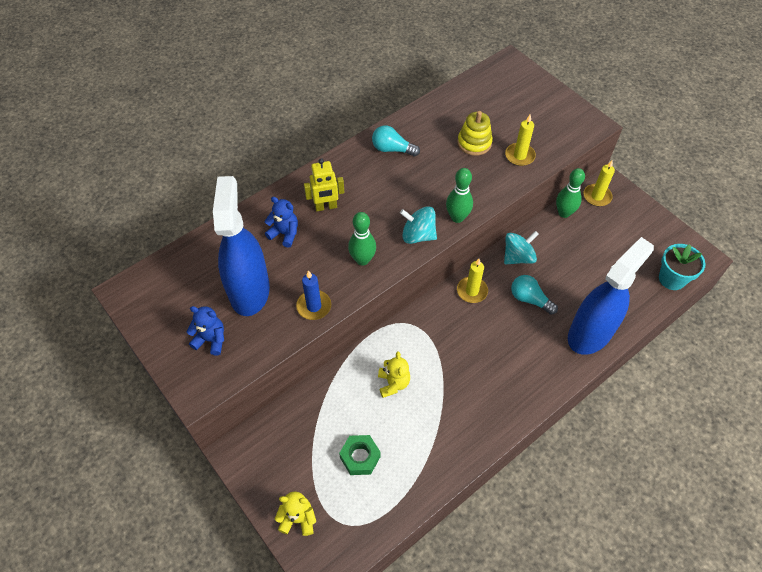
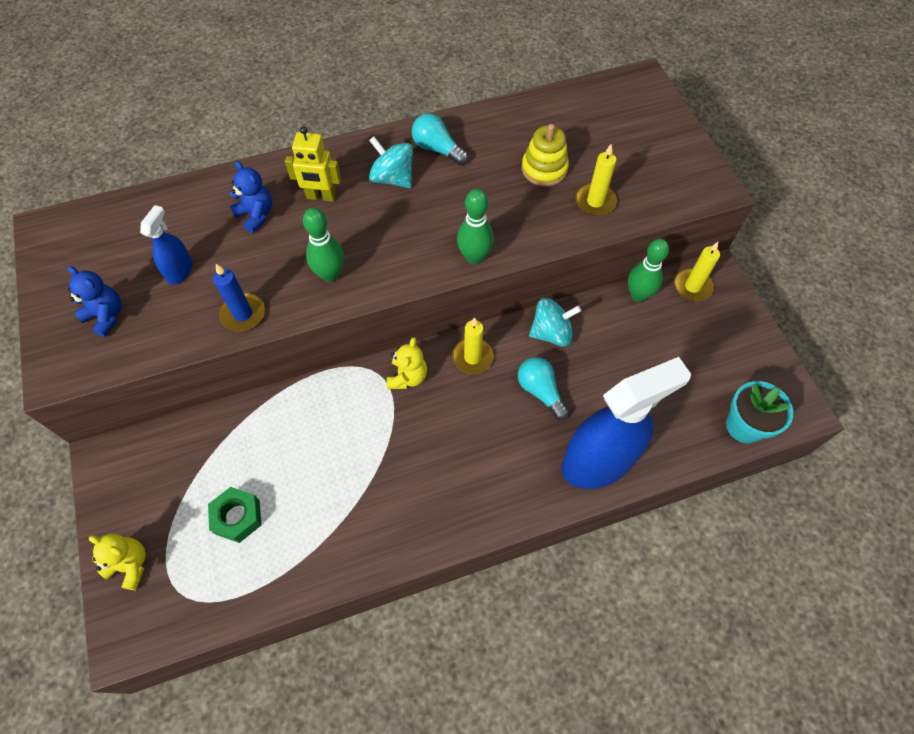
camera: 20 degrees right, 5 degrees up
(249, 290) = (180, 271): blue spray bottle -> blue spray bottle, size x0.45
(393, 383) = (321, 440): yellow teddy bear -> yellow teddy bear (407, 377)
(418, 235) = (413, 265): turquoise spinning top -> turquoise spinning top (393, 178)

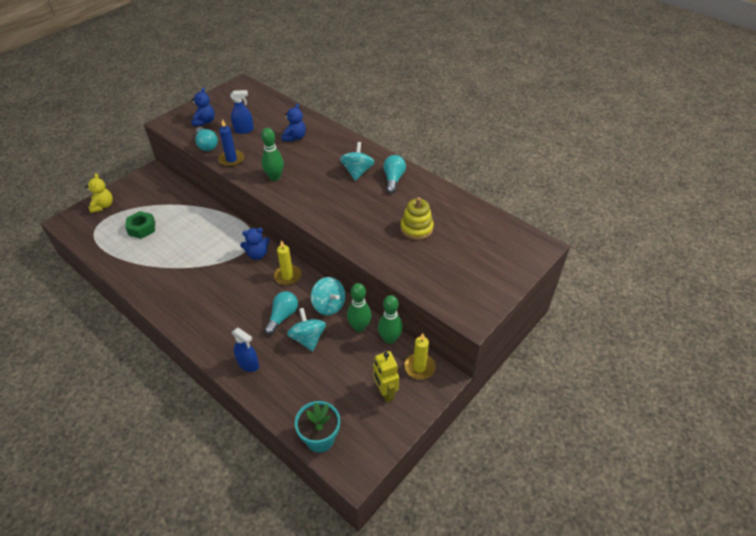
camera: 60 degrees right, 15 degrees down
(175, 334) = (206, 145): none -> turquoise light bulb
(321, 197) = (323, 153): yellow robot -> yellow robot (385, 392)
(407, 377) = (257, 254): yellow teddy bear -> blue teddy bear
(474, 257) = (325, 225): green bowling pin -> green bowling pin (359, 327)
(592, 377) = (308, 338): none -> turquoise spinning top
(595, 202) = (409, 261): yellow candle -> none
(598, 461) = (248, 364): blue spray bottle -> blue spray bottle, size x0.45

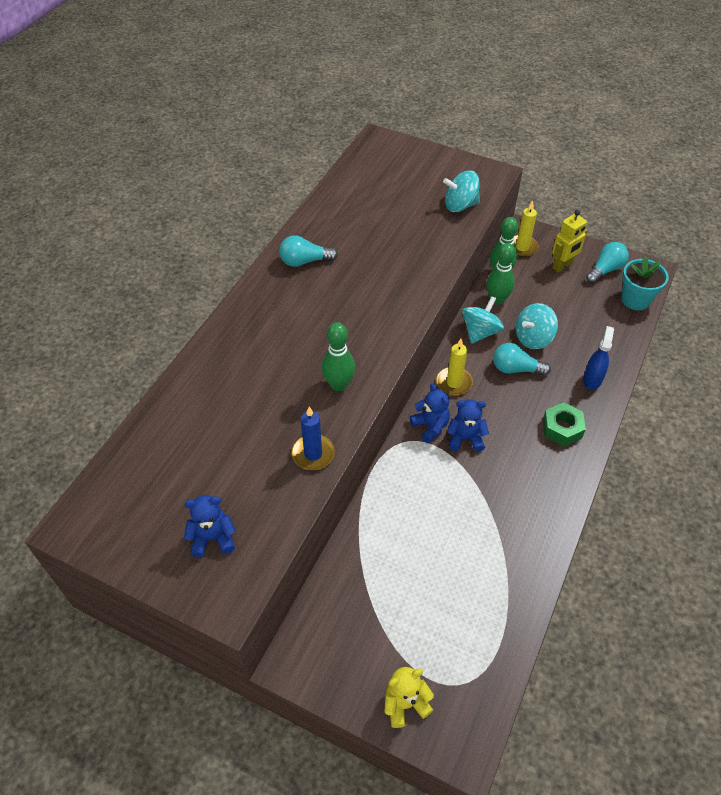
camera: 105 degrees left, 5 degrees up
(142, 228) = (436, 604): green nut -> green nut (562, 428)
(206, 145) = (283, 505): turquoise light bulb -> turquoise light bulb (605, 270)
(244, 130) = (228, 466): blue spray bottle -> none
(295, 137) = (234, 389): blue teddy bear -> blue teddy bear (465, 438)
(357, 172) = (299, 298): turquoise spinning top -> turquoise spinning top (460, 205)
(416, 228) = (387, 227): yellow stacking toy -> none

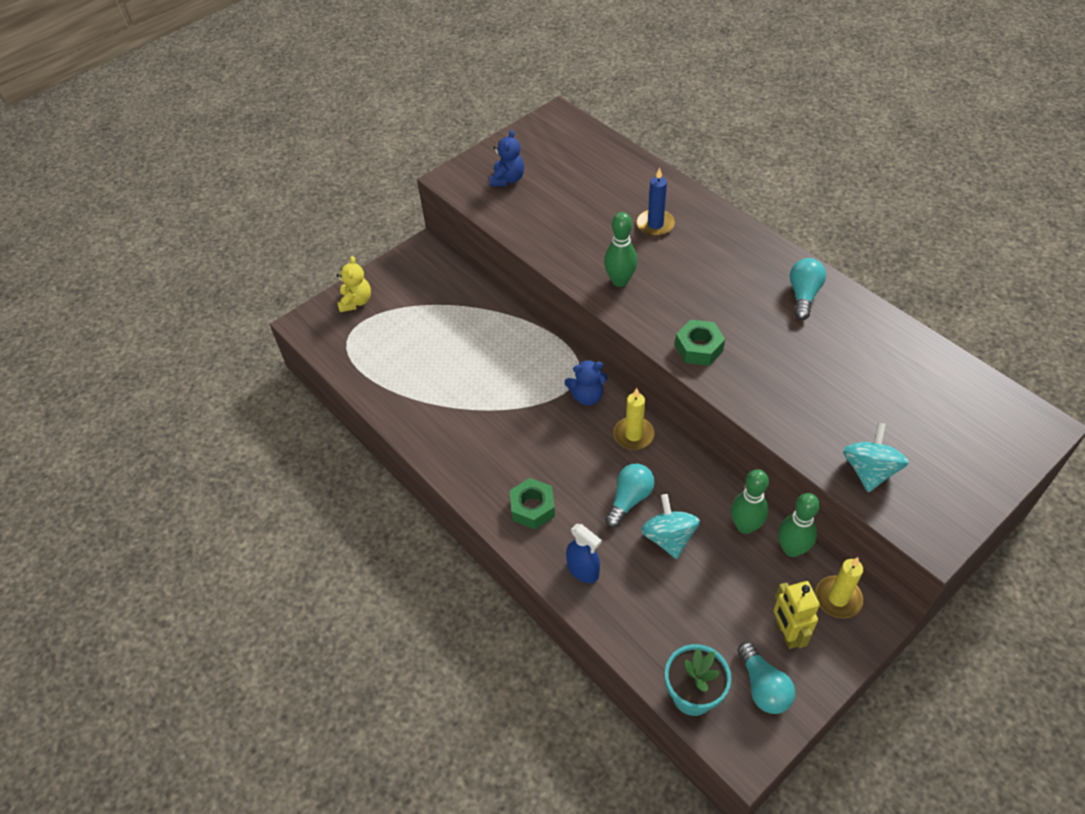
camera: 115 degrees right, 0 degrees up
(313, 454) = (552, 247): blue candle -> blue candle (655, 224)
(395, 312) = (699, 348): none -> green nut
(465, 438) = (560, 419): blue teddy bear -> none
(480, 332) = (697, 487): turquoise spinning top -> none

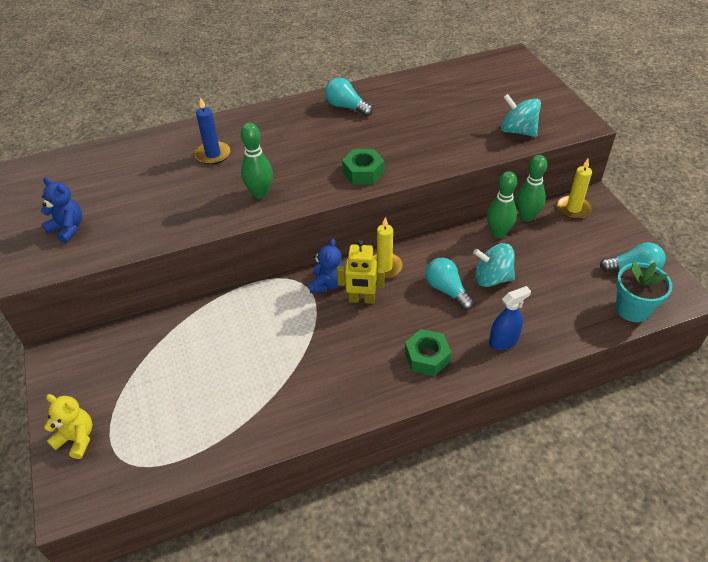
camera: 70 degrees left, 5 degrees down
(787, 633) = (594, 243): yellow robot -> yellow robot (361, 300)

